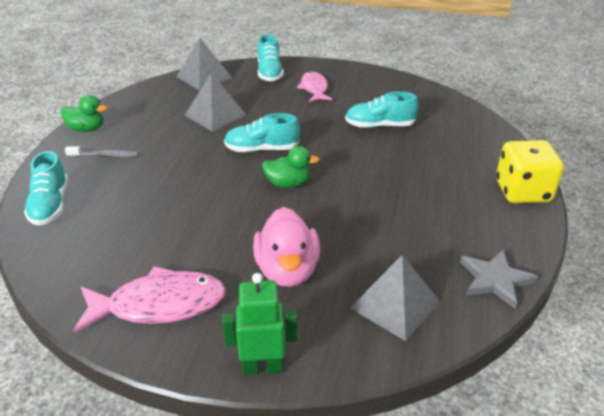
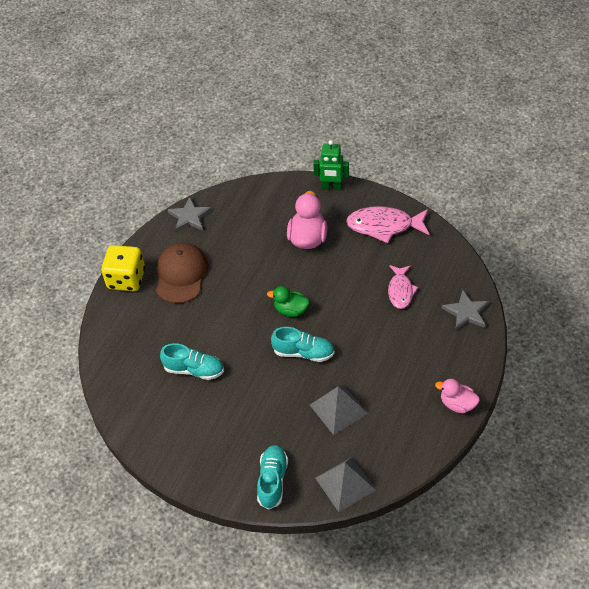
camera: 165 degrees left, 15 degrees up
(50, 205) = (466, 312): turquoise shoe -> grey star
(86, 129) = (457, 404): green duck -> pink duck
(105, 156) = (435, 363): grey toothbrush -> none
(314, 88) = (233, 440): pink fish -> pink fish (400, 291)
(395, 304) = (253, 210): grey pyramid -> none
(453, 204) = (181, 274): none -> brown cap

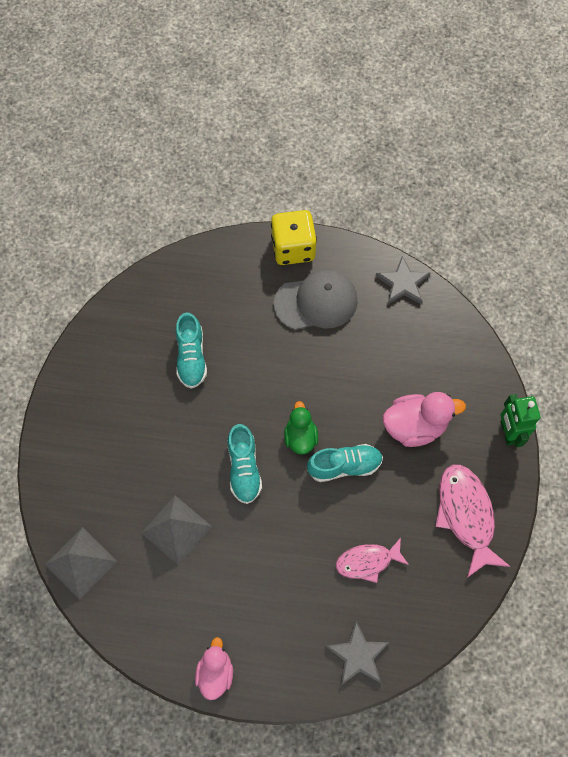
camera: 70 degrees right, 15 degrees up
(181, 274) = (316, 302): brown cap -> grey cap
(272, 481) = (70, 482): turquoise shoe -> turquoise shoe (344, 466)

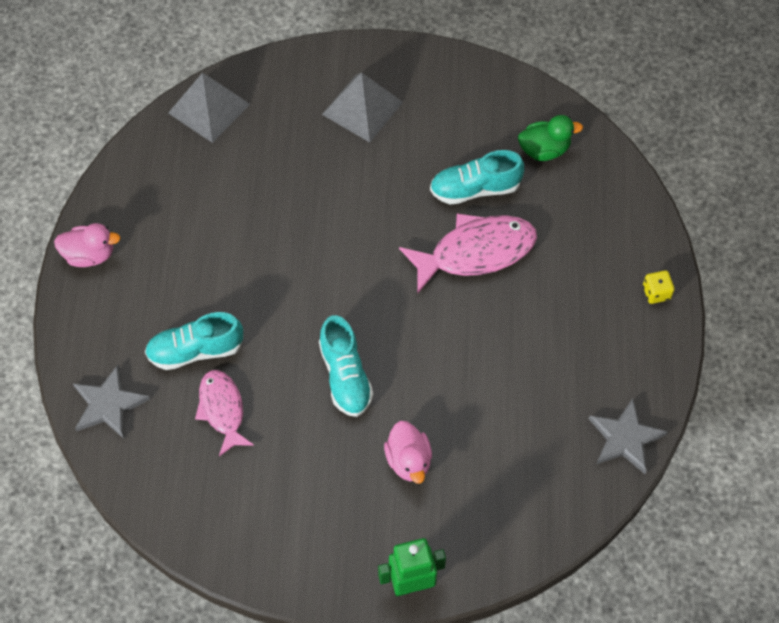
camera: 85 degrees right, 5 degrees down
(176, 529) = (252, 197): grey pyramid -> grey pyramid (362, 108)
(244, 468) = (333, 261): turquoise shoe -> turquoise shoe (195, 350)
(293, 248) = (656, 293): yellow dice -> yellow dice, size x0.44
(300, 437) = (380, 322): green duck -> green duck (544, 149)
(316, 302) = (577, 327): grey cap -> none
(414, 426) = (409, 460): pink duck -> pink duck, size x0.65
(466, 515) = (289, 528): pink fish -> pink fish (476, 252)

